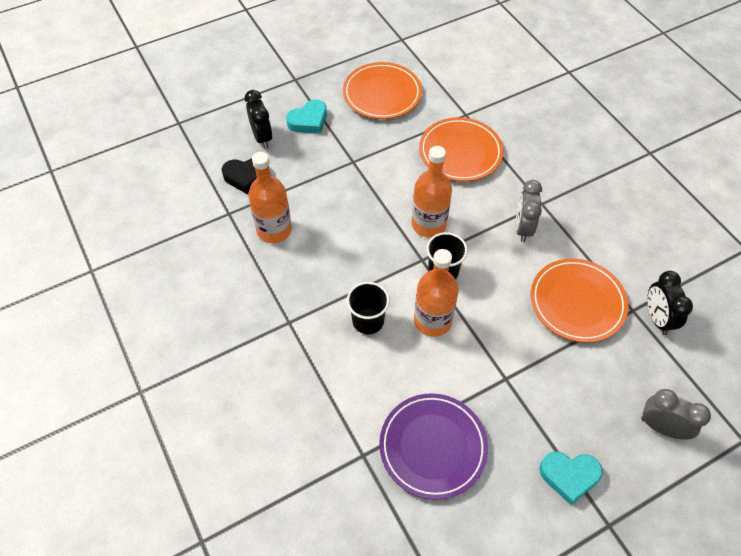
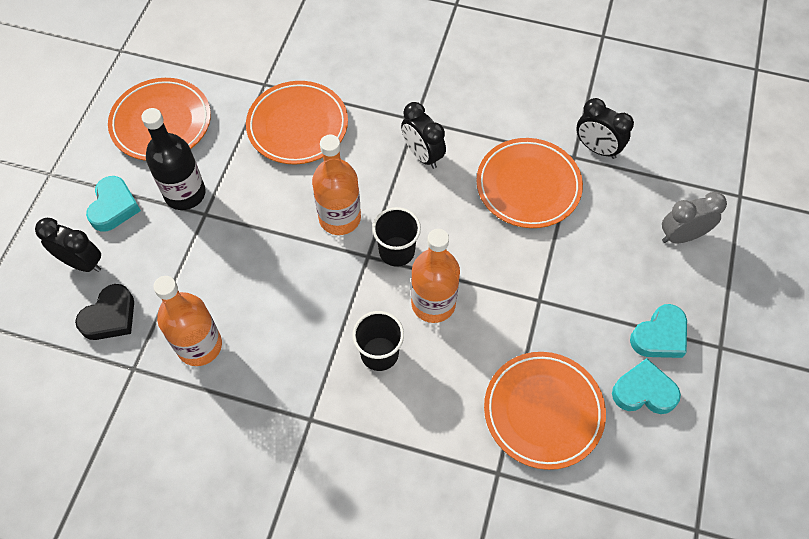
camera: 45 degrees left, 5 degrees up
(354, 142) = (185, 194): none -> black bottle
(433, 447) = (543, 411): purple plate -> orange plate
(517, 500) = (644, 391): none -> turquoise heart
(523, 228) = (422, 155): grey clock -> black clock

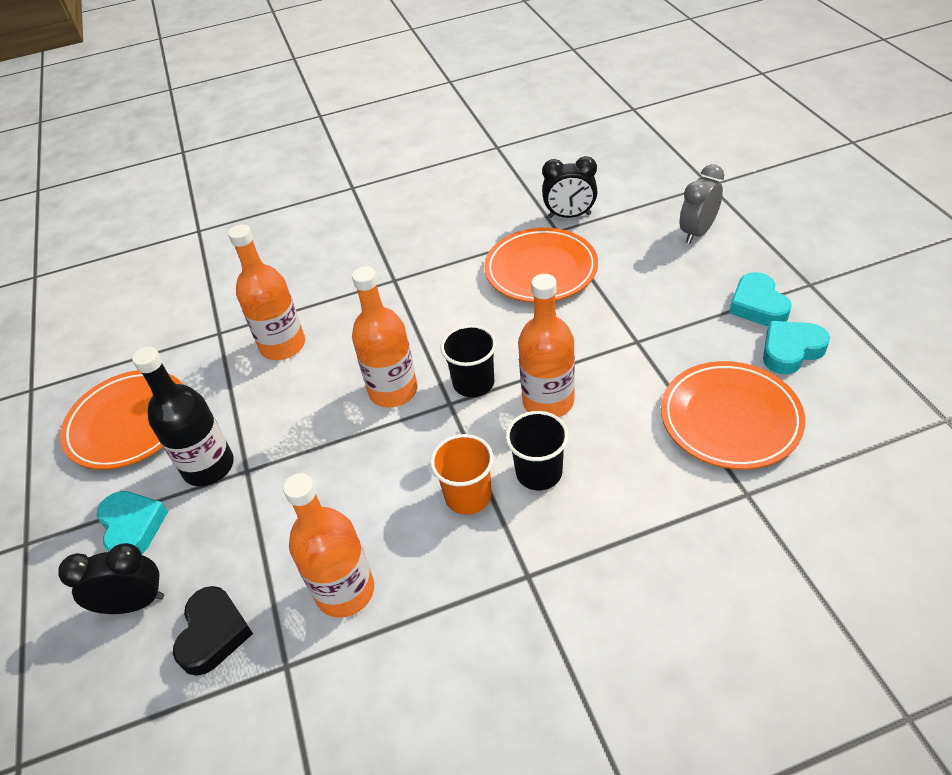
camera: 30 degrees left, 15 degrees down
(297, 126) = (283, 345): orange plate -> orange bottle
(321, 336) = (468, 496): none -> orange cup
(422, 155) = (425, 301): black clock -> none
(659, 336) = (757, 305): turquoise heart -> turquoise heart turned 150 degrees clockwise

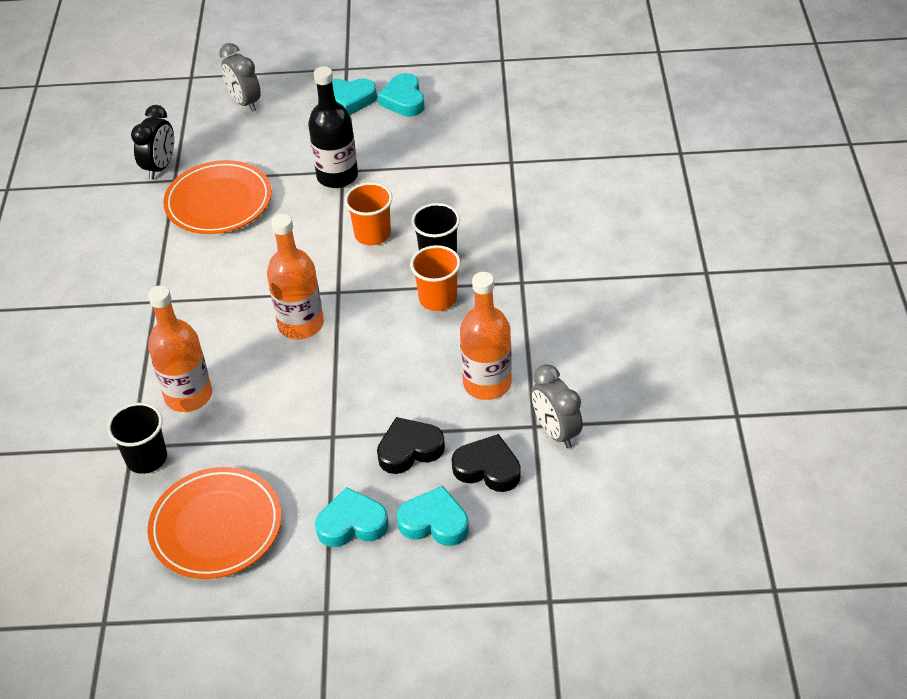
camera: 75 degrees left, 0 degrees up
(134, 603) = (434, 522): black clock -> turquoise heart
(208, 466) = (312, 463): black bottle -> black bottle (337, 176)
(234, 545) = (409, 449): none -> black heart
(278, 695) = (556, 432): none -> grey clock
(473, 383) = (325, 273): black cup -> black cup (146, 458)
(548, 401) = (372, 234): orange bottle -> orange cup
(730, 419) = (446, 148): orange plate -> none

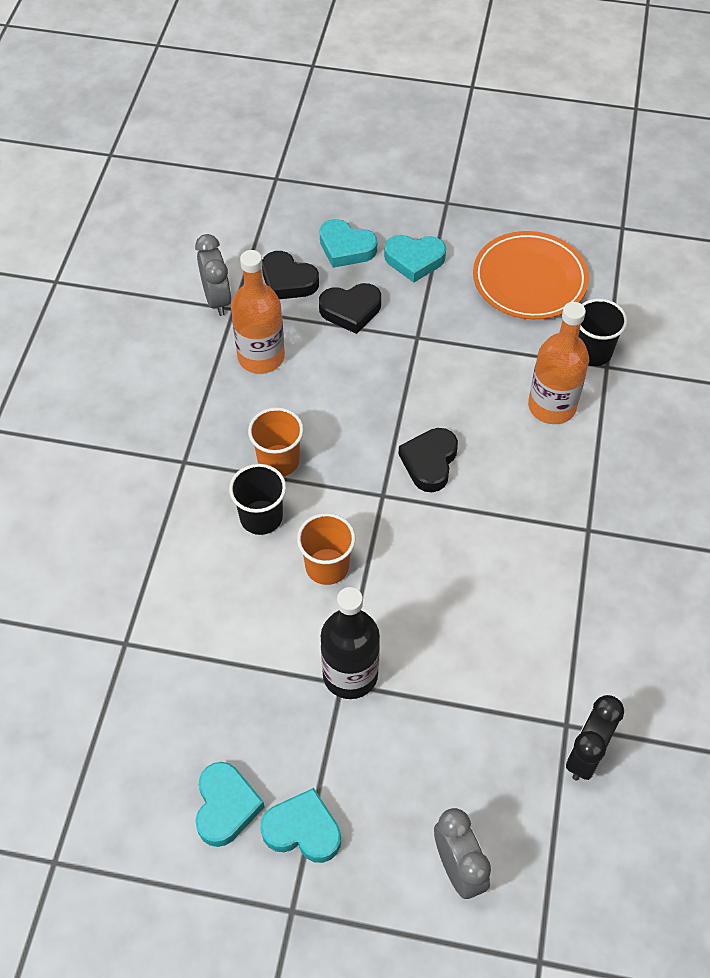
camera: 170 degrees left, 10 degrees up
(219, 202) = (508, 667): orange plate -> none
(301, 324) = (429, 462): orange bottle -> black heart

